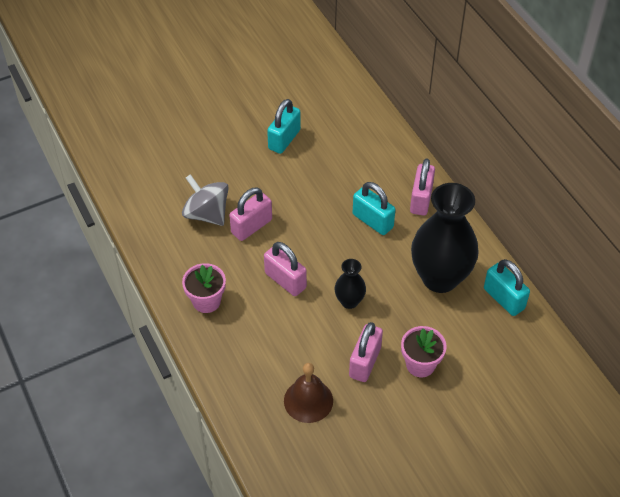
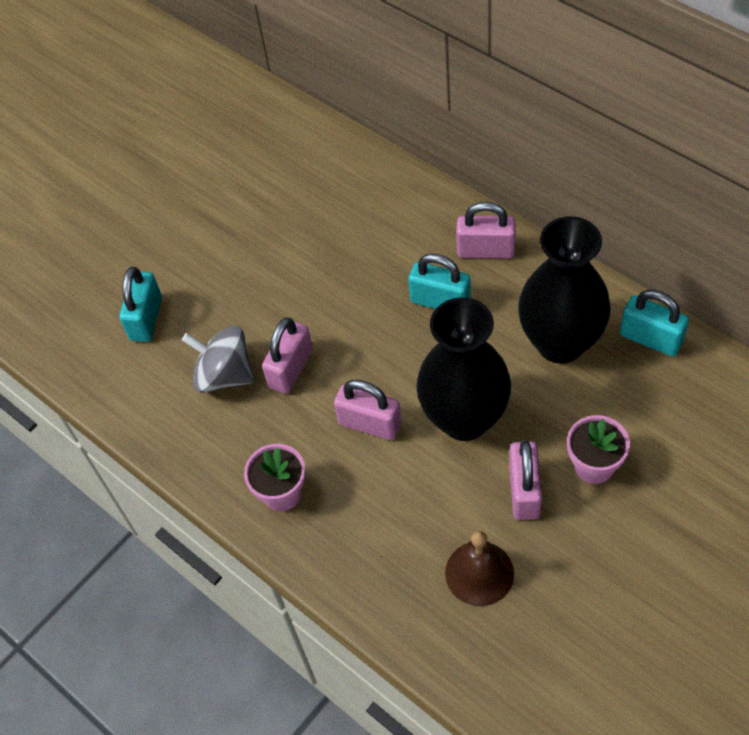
camera: 15 degrees left, 5 degrees up
(284, 139) = (276, 237): turquoise padlock -> turquoise padlock (146, 319)
(349, 301) = (464, 419): black vase -> black vase, size x2.11
(421, 199) = (486, 250): pink padlock -> pink padlock turned 75 degrees counterclockwise

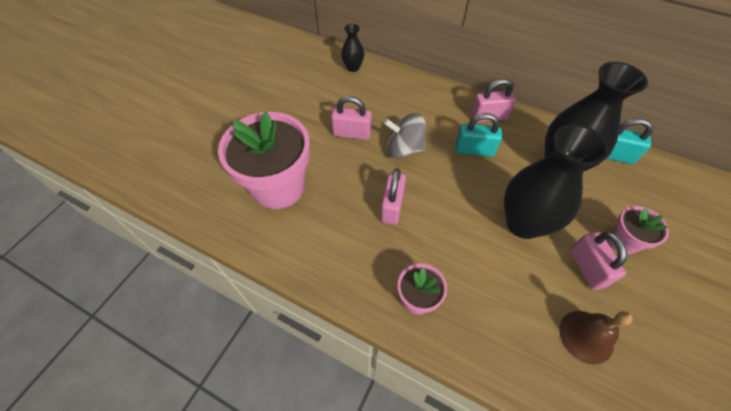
camera: 20 degrees left, 0 degrees up
(146, 319) = (278, 187): turquoise padlock -> pink flower pot
(224, 375) = (346, 218): grey spinning top -> grey spinning top (404, 149)
(305, 139) = (353, 67): none -> black vase
(370, 424) = (461, 237): pink padlock -> pink padlock (352, 133)

